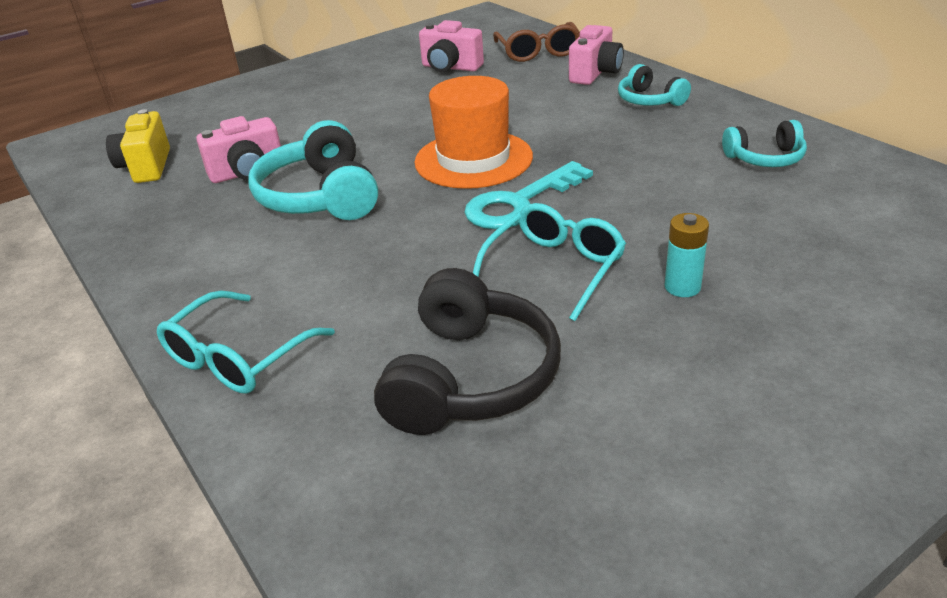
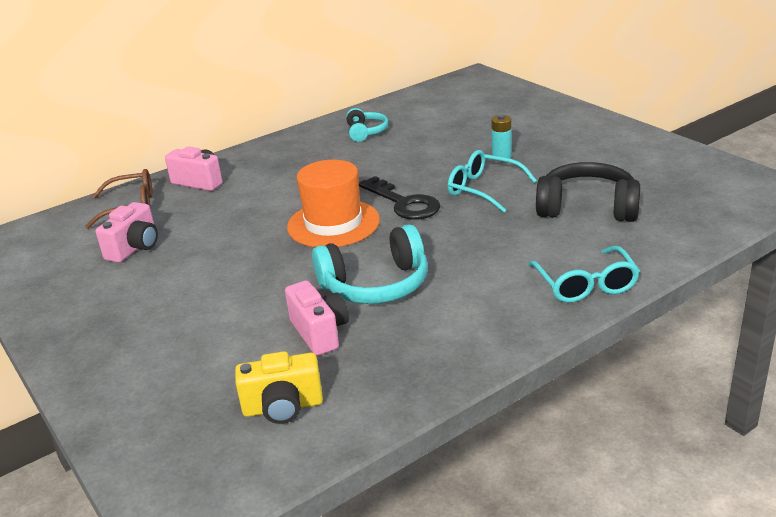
camera: 90 degrees left, 5 degrees down
(237, 357) = (586, 285): turquoise glasses -> turquoise glasses turned 45 degrees clockwise
(519, 203) = (404, 203): turquoise key -> black key
(649, 100) = (263, 163): turquoise headphones -> none

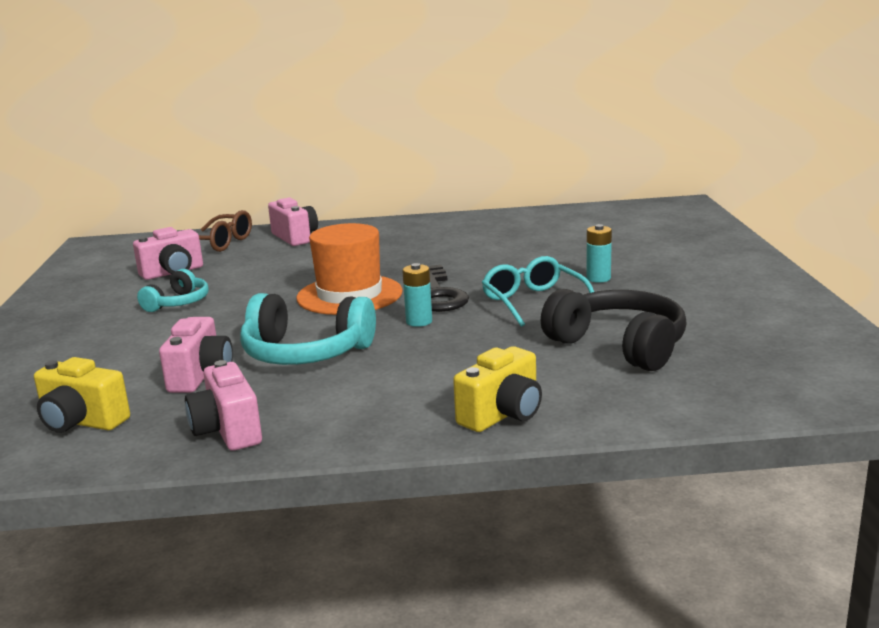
camera: 30 degrees right, 10 degrees down
(366, 132) = (496, 230): turquoise headphones -> turquoise headphones (178, 303)
(415, 368) = (228, 431): none -> pink camera
(423, 231) = (419, 321): none -> turquoise battery
(586, 285) = (502, 415): turquoise glasses -> yellow camera

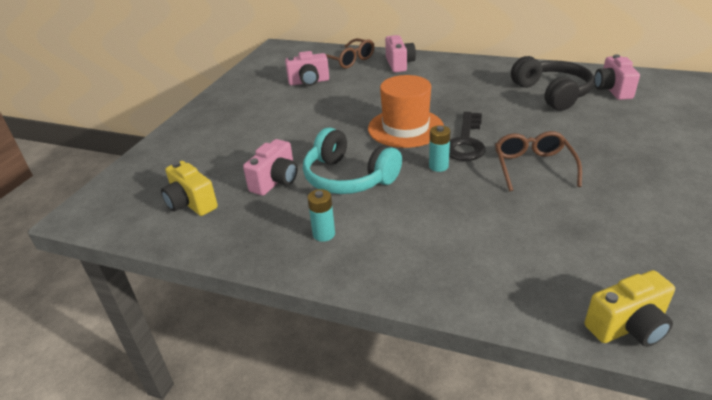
camera: 25 degrees right, 15 degrees up
(178, 303) = (297, 110): turquoise headphones -> none
(228, 431) = (264, 238): pink camera -> pink camera (612, 90)
(502, 415) = (448, 281): yellow camera -> yellow camera (628, 327)
(533, 302) = (533, 166): turquoise glasses -> brown glasses
(598, 278) = (598, 153): turquoise battery -> turquoise battery (324, 234)
(619, 345) = (577, 233): black headphones -> black headphones (552, 93)

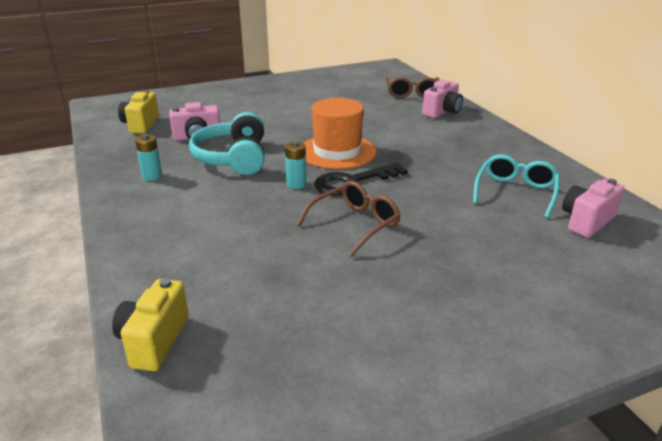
camera: 45 degrees right, 5 degrees down
(309, 82) = (351, 95): pink camera -> none
(552, 93) = (515, 192): black headphones -> turquoise glasses
(628, 327) = (154, 341): yellow camera -> yellow camera turned 75 degrees clockwise

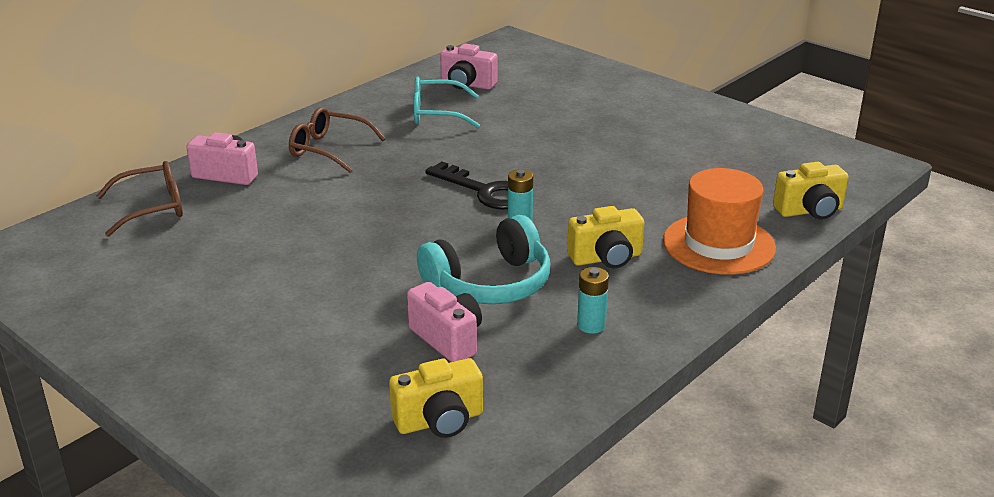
camera: 115 degrees left, 0 degrees up
(213, 202) = (606, 258): none -> yellow camera
(337, 152) = (413, 218): orange hat -> orange hat (718, 244)
(355, 224) = (569, 172): brown glasses -> brown glasses (328, 149)

